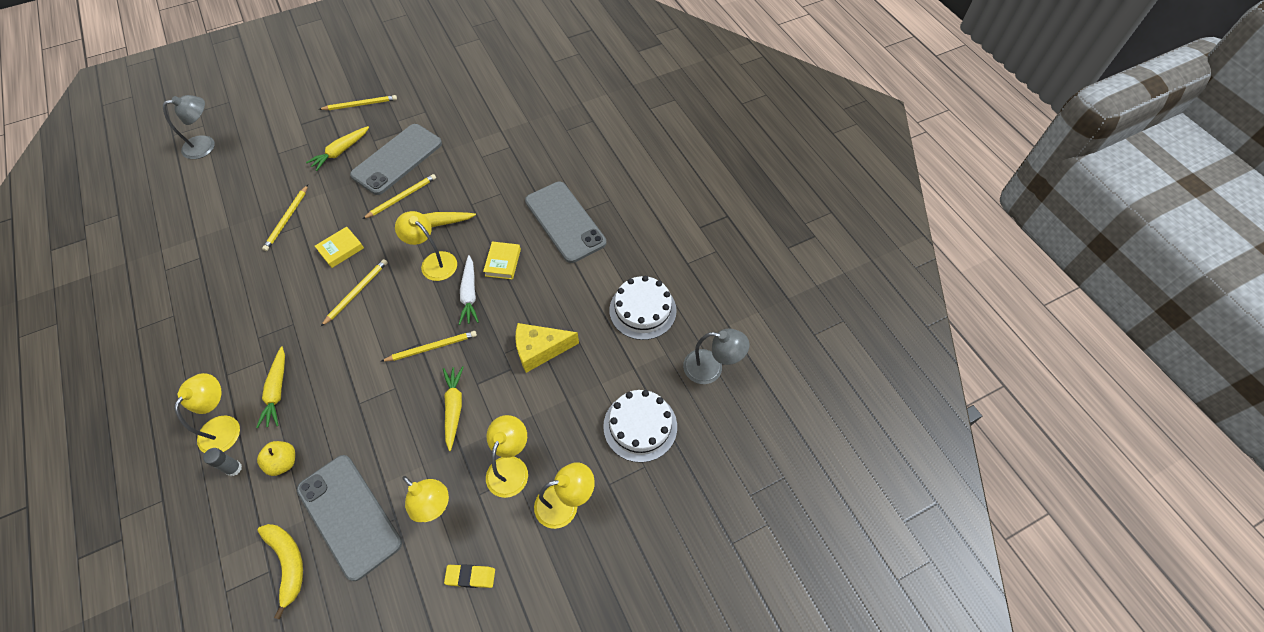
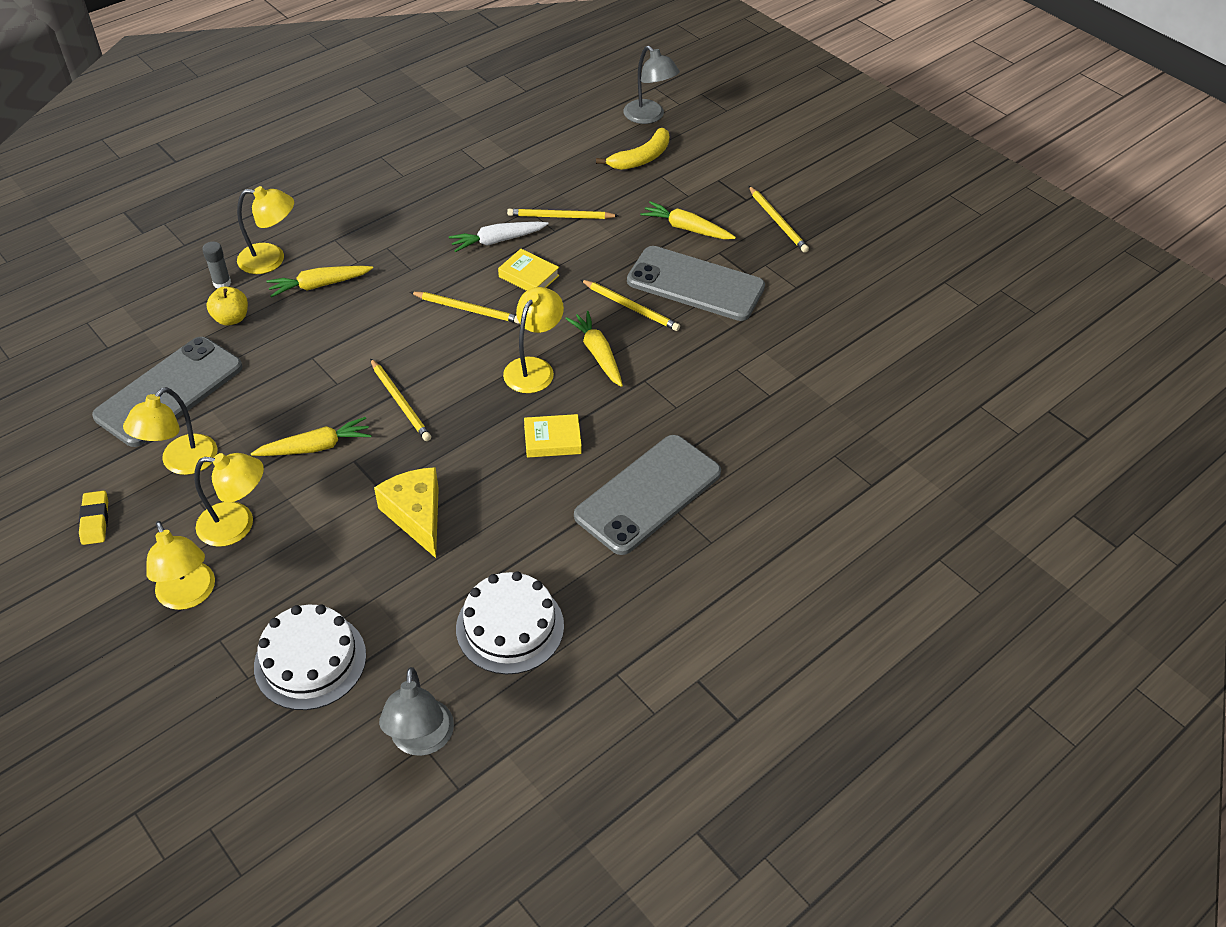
camera: 75 degrees right, 10 degrees down
(288, 563) = (115, 359): yellow banana -> yellow banana (641, 158)
(469, 294) = (490, 418): white carrot -> white carrot (498, 241)

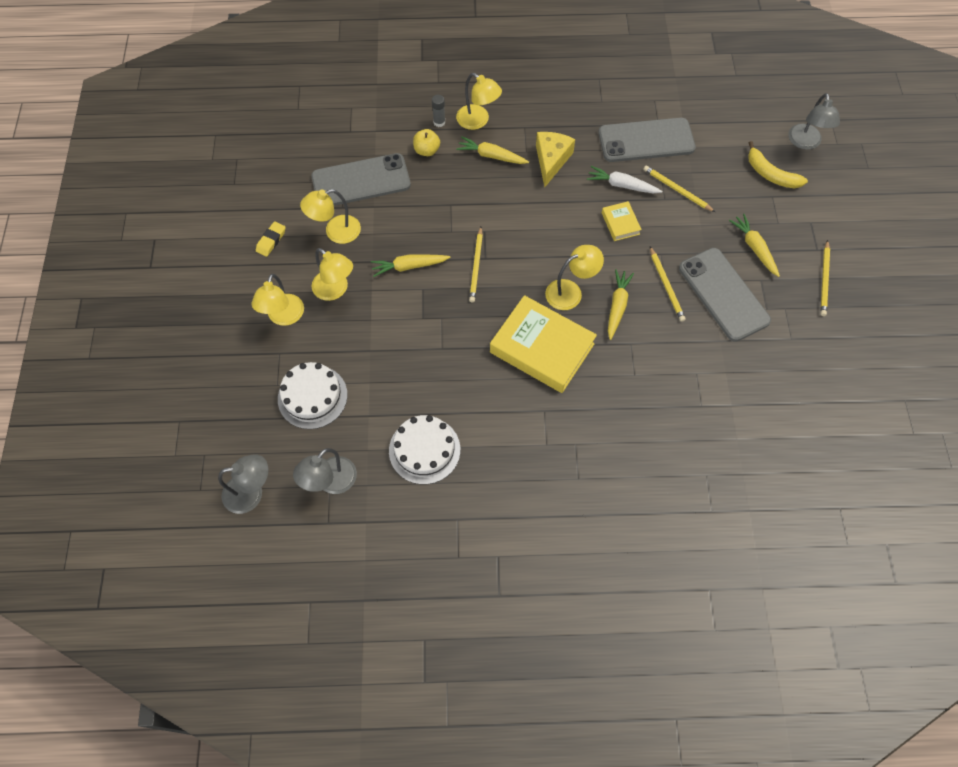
camera: 40 degrees right, 15 degrees up
(315, 447) = (409, 266): yellow carrot -> yellow carrot turned 150 degrees clockwise
(321, 827) = (251, 493): none -> grey lamp
(416, 516) = (429, 347): yellow cheese -> yellow cheese (551, 160)
(467, 309) = (564, 225): yellow pencil -> none
(552, 440) = (542, 348): yellow book -> yellow book, size x2.17
(641, 158) = (770, 174): yellow banana -> yellow banana turned 45 degrees clockwise
(648, 494) = (568, 422): grey phone -> grey phone (646, 141)

